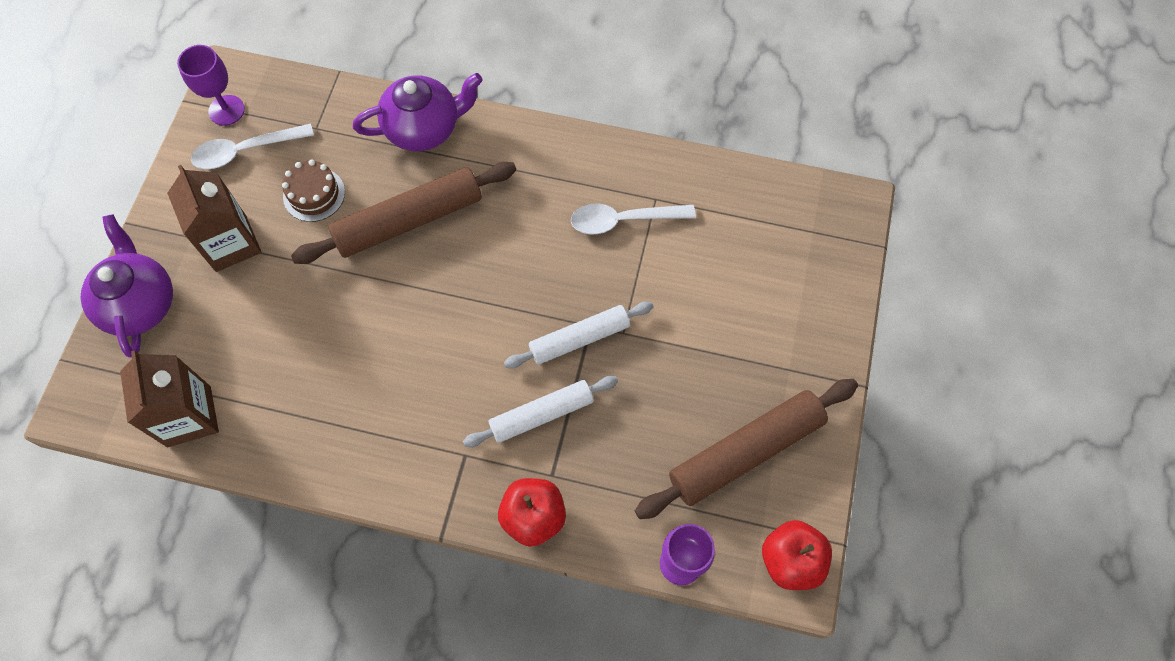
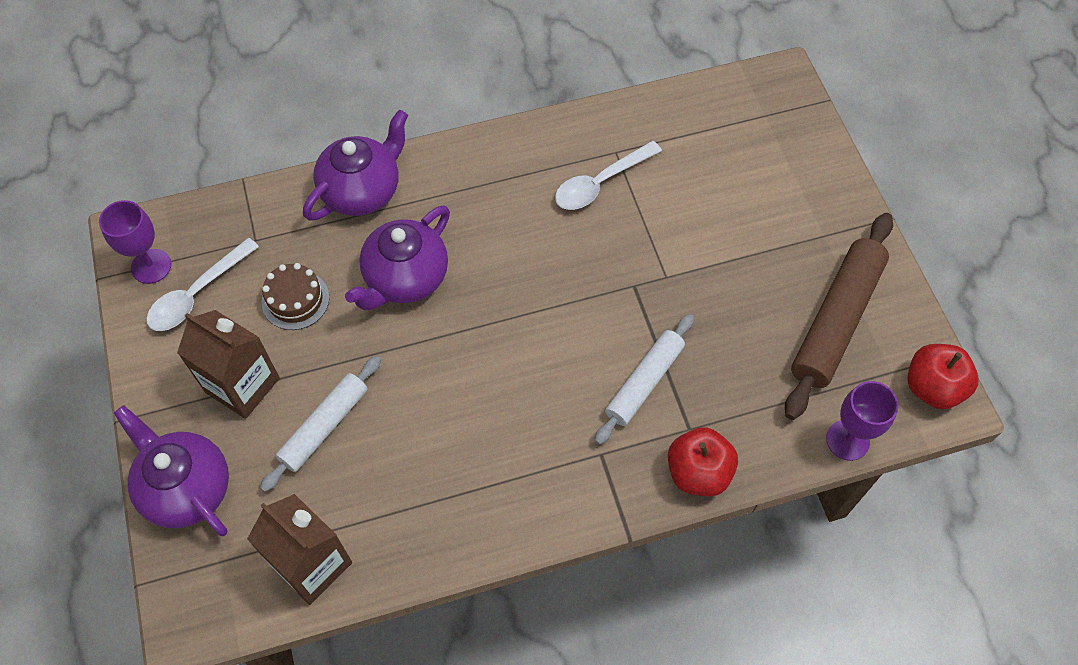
camera: 30 degrees left, 5 degrees down
(409, 221) = (405, 278): brown rolling pin -> purple teapot
(579, 339) = (632, 301): white rolling pin -> white rolling pin (325, 427)

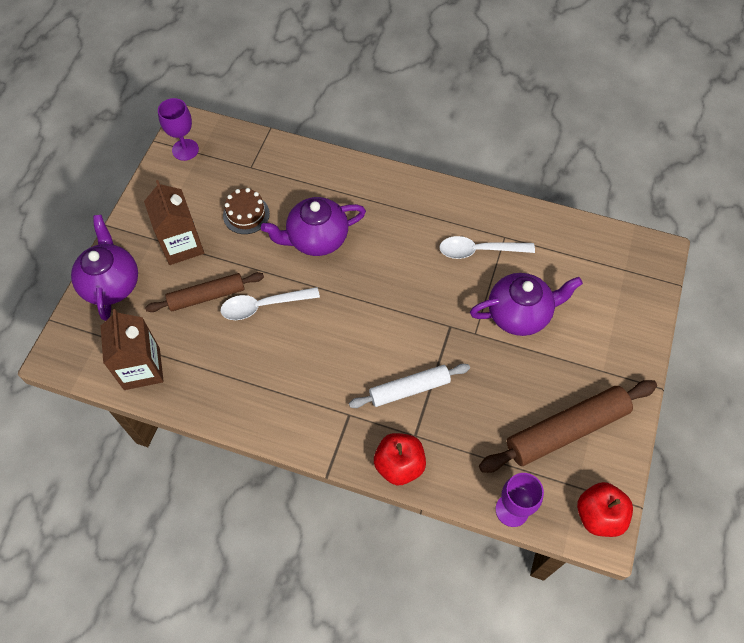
camera: 35 degrees right, 0 degrees up
(197, 294) = (197, 179): white spoon -> white spoon (263, 306)
(325, 427) = (207, 296): white rolling pin -> brown rolling pin
(362, 191) = (331, 173): purple teapot -> purple teapot (519, 314)

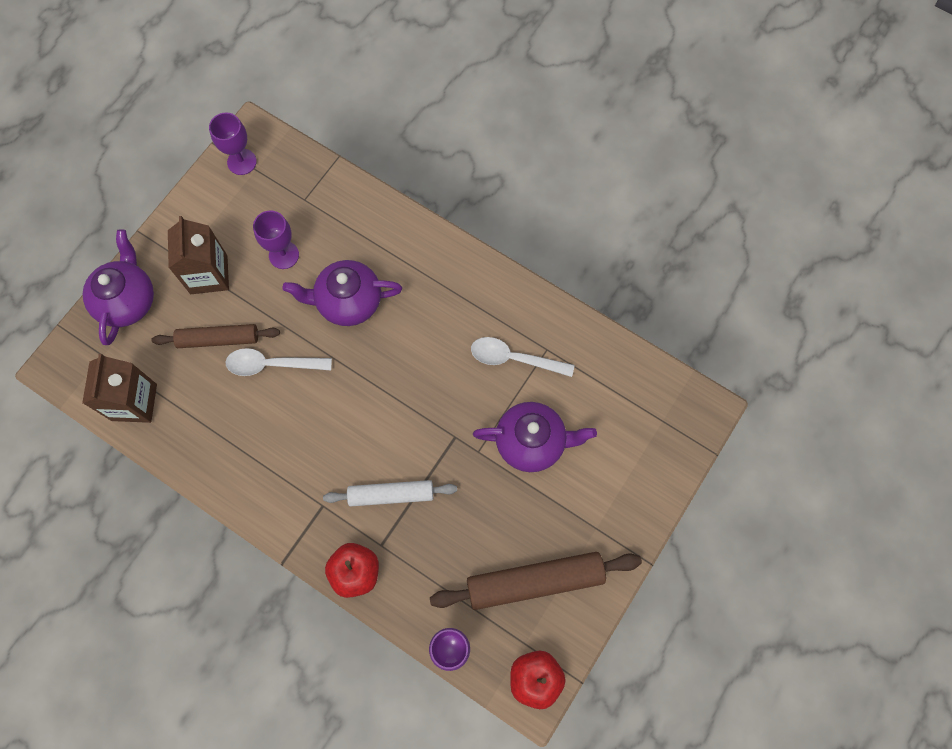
camera: 15 degrees right, 10 degrees up
(246, 214) = (284, 255): brown cake -> purple goblet

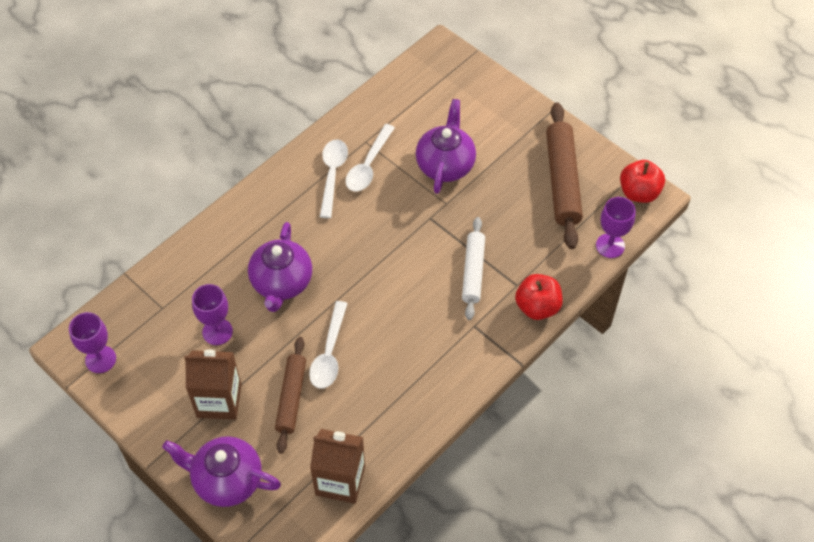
camera: 80 degrees left, 15 degrees down
(494, 323) = (332, 175): none -> white spoon

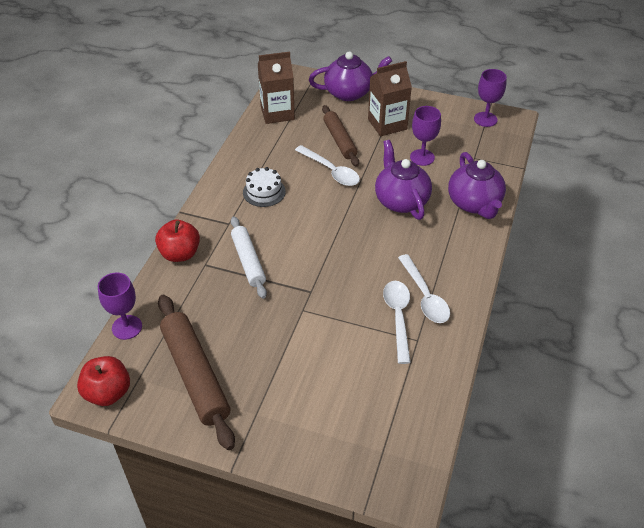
camera: 155 degrees right, 10 degrees down
(329, 353) = (331, 171): white spoon -> white spoon turned 150 degrees clockwise
(418, 353) = (264, 192): none -> white cake
(445, 165) = (324, 346): purple teapot -> purple teapot (474, 203)

